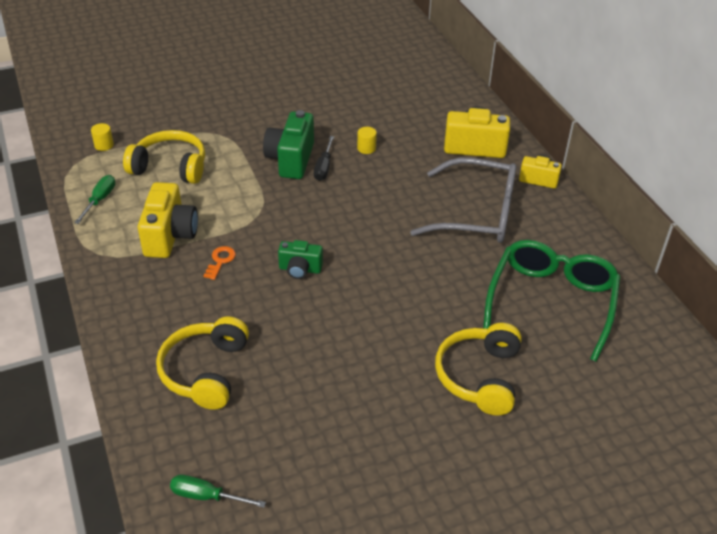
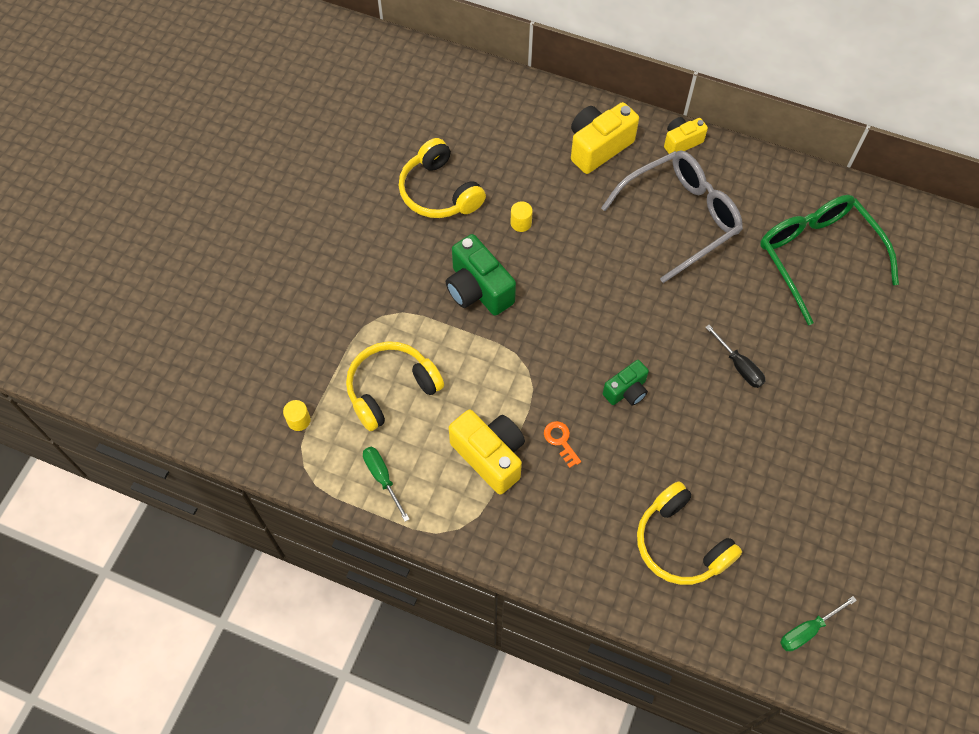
camera: 45 degrees left, 20 degrees up
(324, 167) = (514, 274): black screwdriver -> black screwdriver (739, 366)
(479, 376) = (847, 365): yellow headphones -> yellow headphones (439, 192)

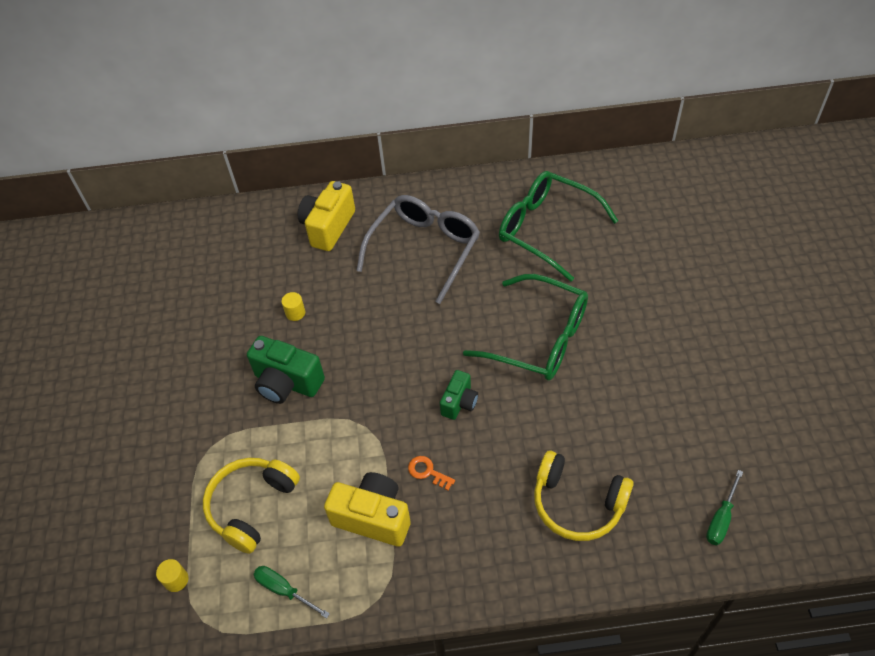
camera: 25 degrees left, 10 degrees down
(439, 192) = (210, 321): yellow headphones -> none
(681, 142) = (393, 195): yellow camera -> none
(739, 366) = (537, 338): black screwdriver -> green glasses

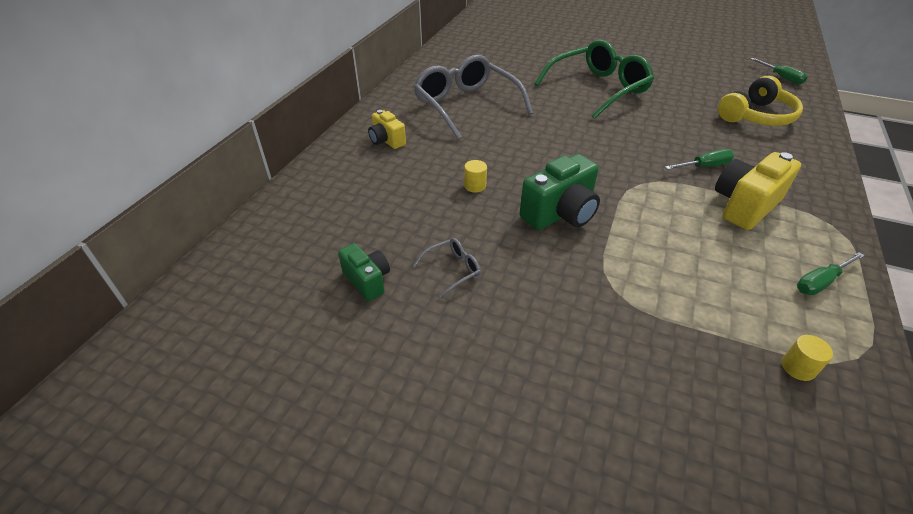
camera: 65 degrees left, 10 degrees down
(187, 344) = (452, 270): none -> grey glasses
(251, 506) = (708, 278): yellow headphones -> none
(328, 227) = (387, 141): yellow camera -> yellow camera, size x0.60
(427, 472) = (704, 166): orange key -> green screwdriver
(459, 402) = (640, 134): green camera -> green camera (367, 281)
(547, 230) = (498, 59): green glasses -> none

